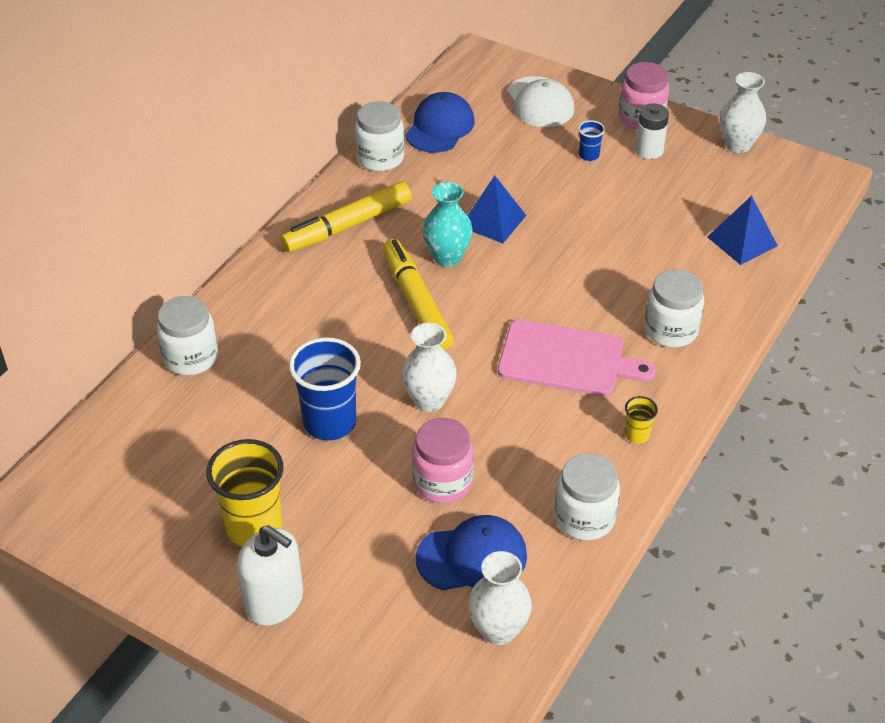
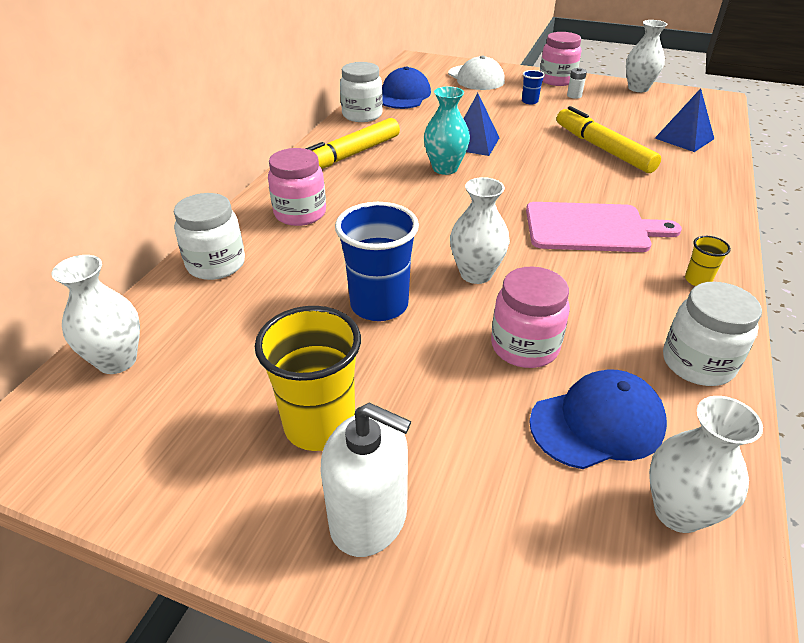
camera: 10 degrees left, 5 degrees down
(100, 448) = (117, 360): none -> white vase
(280, 304) = (300, 213): none -> pink jar
(416, 303) = (430, 201): yellow marker -> yellow marker (603, 149)
(649, 150) = (574, 95): white battery -> white battery, size x0.65
(670, 330) = (670, 198): white jar -> none

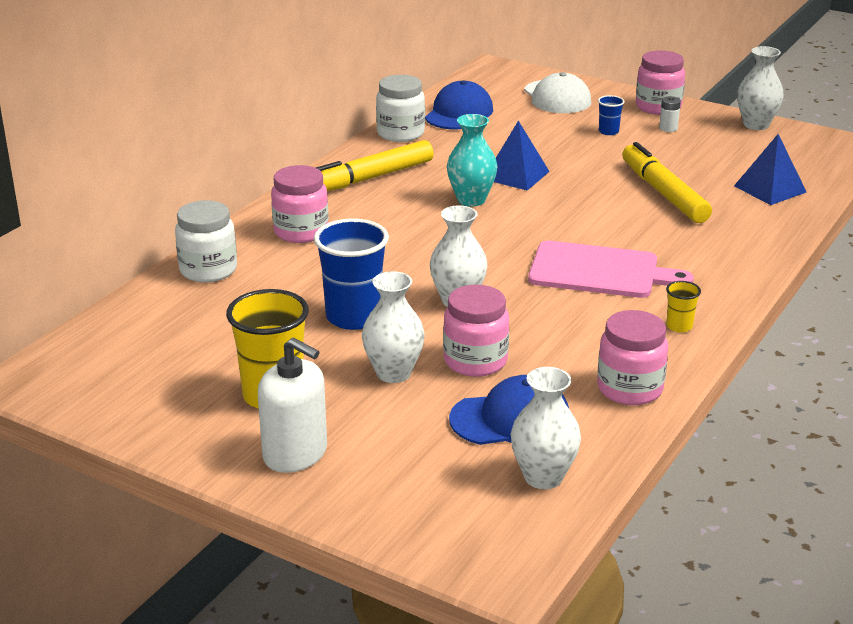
camera: 10 degrees right, 10 degrees down
(117, 360) = (111, 336): white vase -> white vase (393, 373)
(697, 363) = (630, 389): white jar -> pink jar

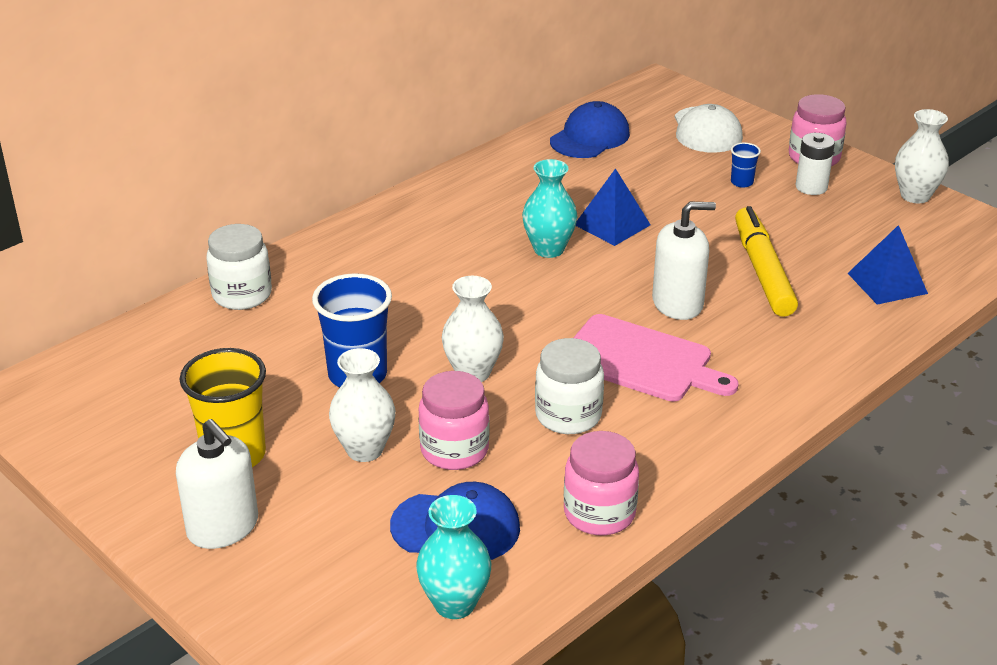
camera: 15 degrees right, 5 degrees up
(301, 232) = (355, 263): pink jar -> none
(370, 178) = (456, 207): yellow marker -> none
(400, 133) = (515, 155): white jar -> white jar (568, 416)
(543, 477) = (454, 604): white vase -> turquoise vase
(606, 225) = (677, 303): none -> white soap dispenser
(668, 128) = (811, 187): white battery -> white battery, size x1.53
(679, 326) = (693, 444): yellow cup -> none

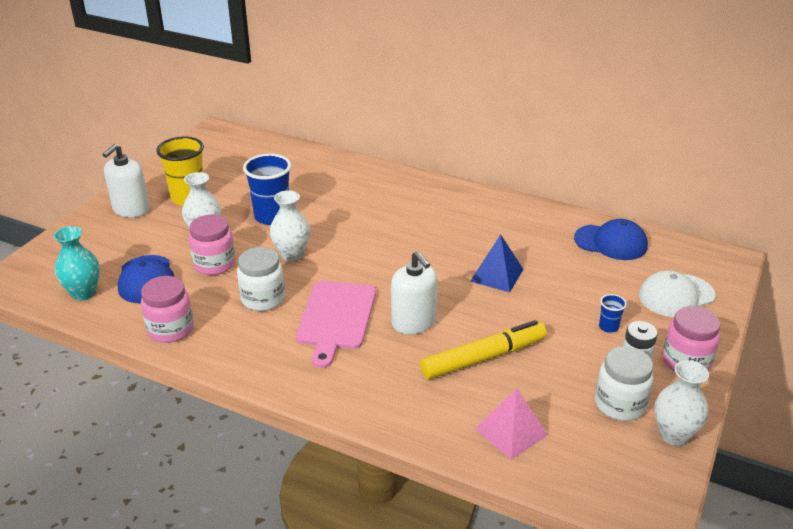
camera: 70 degrees right, 0 degrees up
(242, 295) = (330, 163): white jar -> white jar (620, 404)
(549, 249) = (446, 254): turquoise vase -> none
(887, 283) = (511, 431): blue pyramid -> pink pyramid

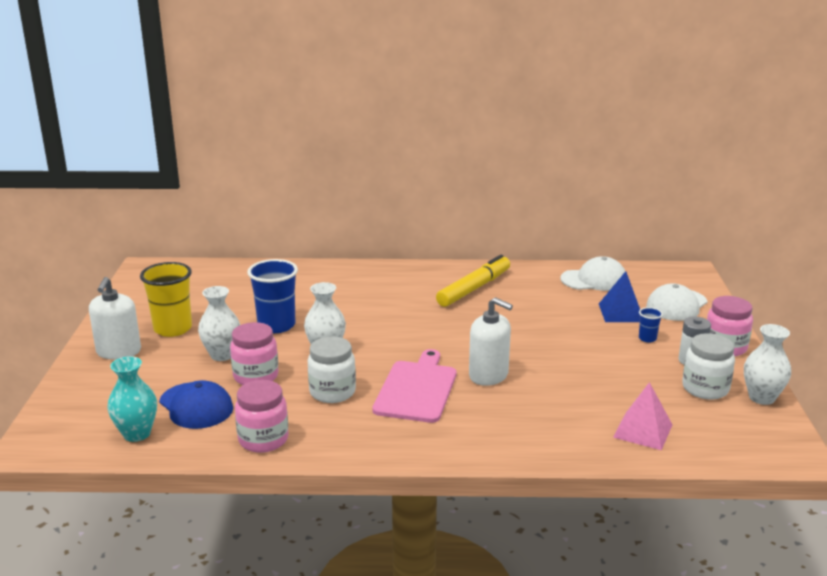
camera: 25 degrees left, 10 degrees down
(336, 318) = (416, 389): pink cutting board -> pink cutting board turned 150 degrees counterclockwise
(483, 358) = (571, 385): yellow marker -> yellow marker (473, 288)
(497, 275) = (525, 323): blue pyramid -> blue pyramid (621, 312)
(611, 242) = (594, 280): blue cap -> white cap

